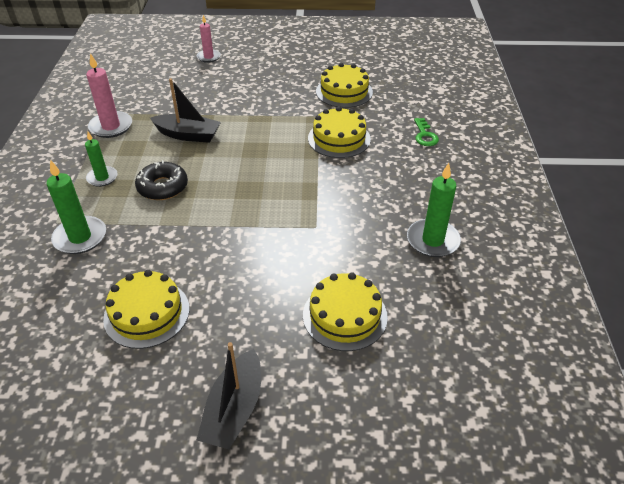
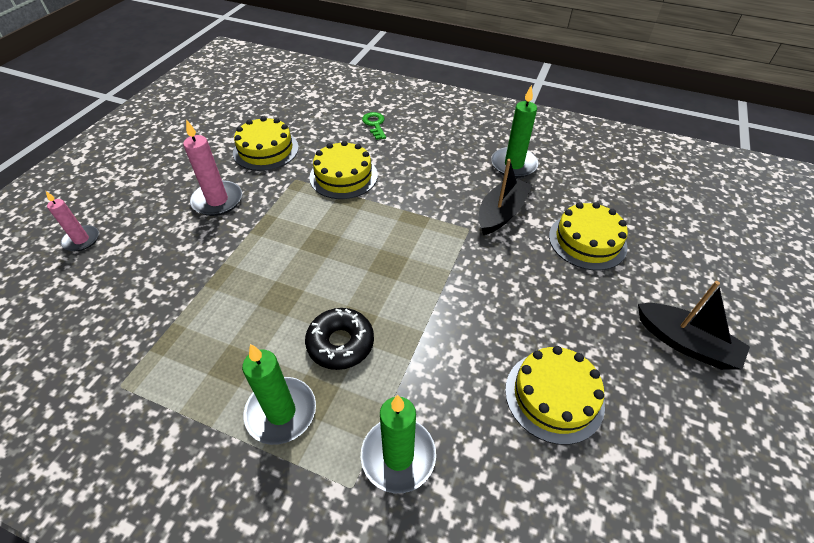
camera: 70 degrees left, 5 degrees up
(102, 178) = (281, 412): green candle -> green candle, size x1.55
(111, 127) = (161, 384): pink candle -> pink candle (217, 200)
(188, 135) = (248, 297): black boat -> black boat (501, 213)
(425, 135) = (375, 124): green key -> green key turned 120 degrees counterclockwise

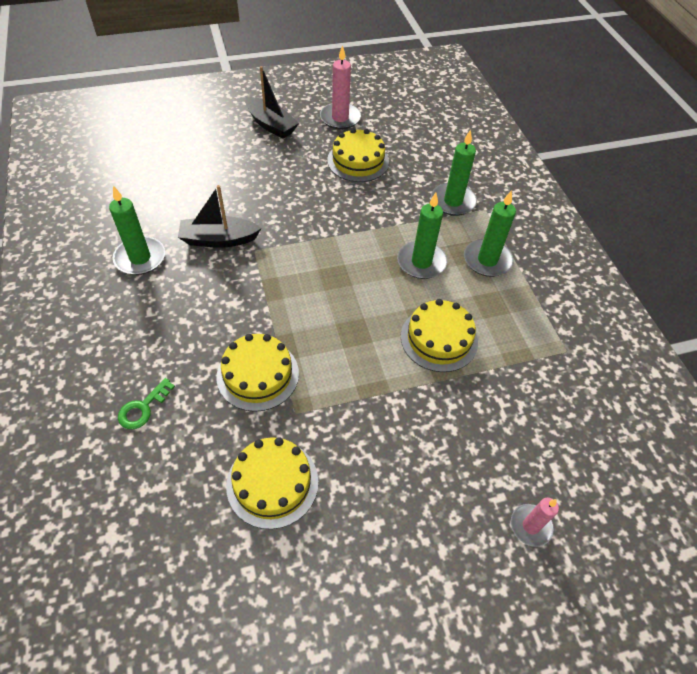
camera: 130 degrees left, 5 degrees up
(217, 200) = (381, 455): pink candle -> pink candle (340, 118)
(340, 343) = (421, 262): black donut -> green candle
(587, 241) = (212, 184): yellow cake -> yellow cake (439, 339)
(685, 343) = (271, 125): black boat -> black boat turned 135 degrees clockwise

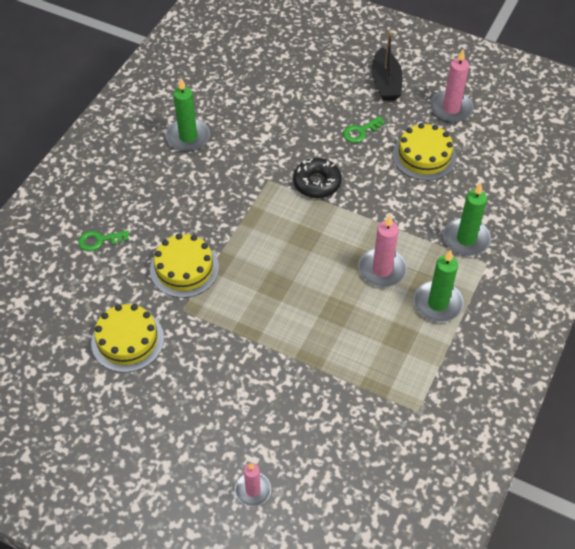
camera: 45 degrees right, 0 degrees up
(219, 239) = (252, 156): black boat -> none
(290, 170) = (360, 132): none -> green key
(298, 228) = (317, 183): none -> black donut
(421, 262) = (382, 270): green candle -> pink candle
(439, 339) = (330, 333): yellow cake -> none

